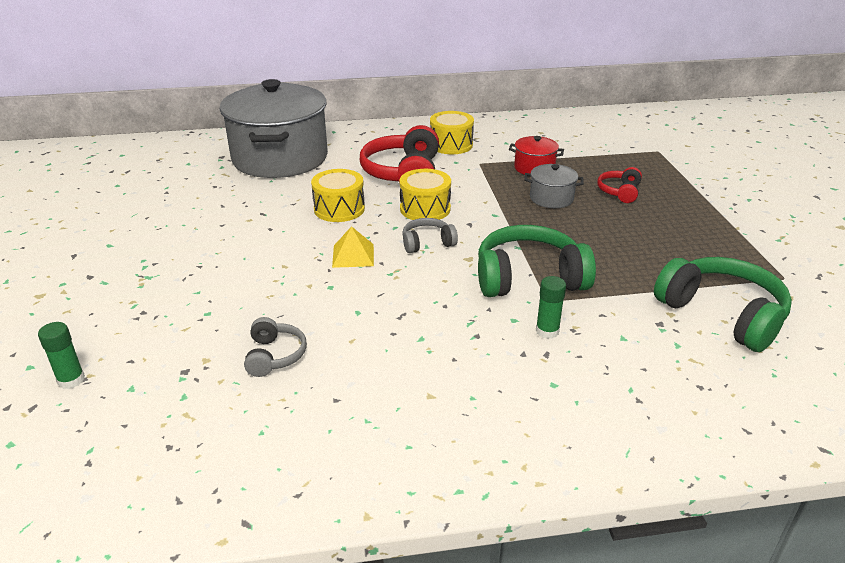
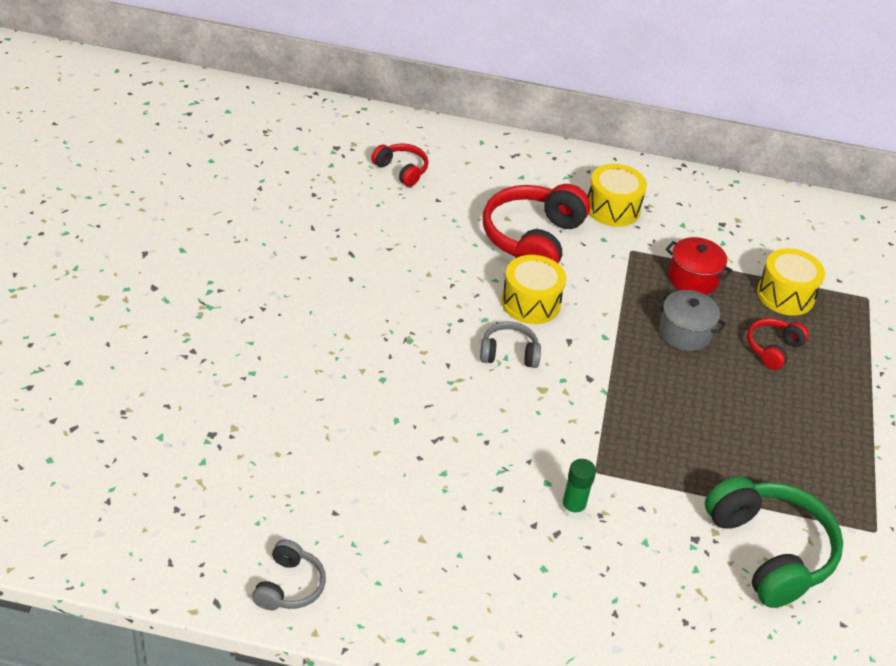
camera: 15 degrees right, 10 degrees up
(71, 380) = (111, 409): green glue stick -> none
(274, 356) = (297, 445): grey headphones -> grey headphones (289, 586)
(280, 158) = (401, 170): grey pot -> red headphones
(339, 209) = (436, 273): yellow drum -> yellow drum (785, 295)
(353, 255) = (423, 345): yellow pyramid -> none
(529, 278) = (592, 437): green headphones -> none

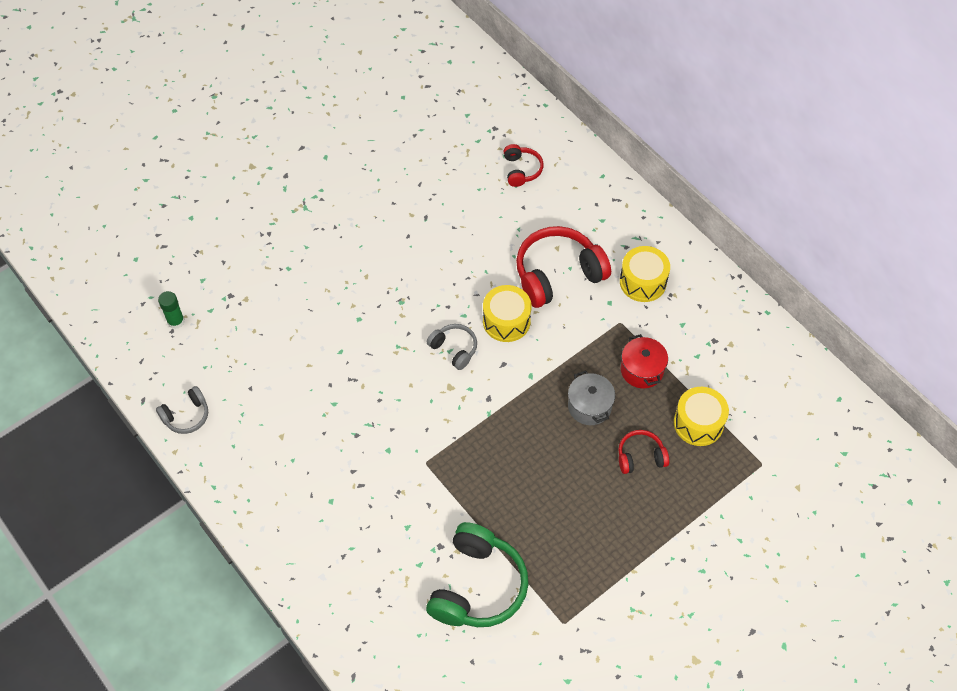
camera: 45 degrees right, 15 degrees up
(573, 508) = (387, 476): green glue stick -> green glue stick (176, 321)

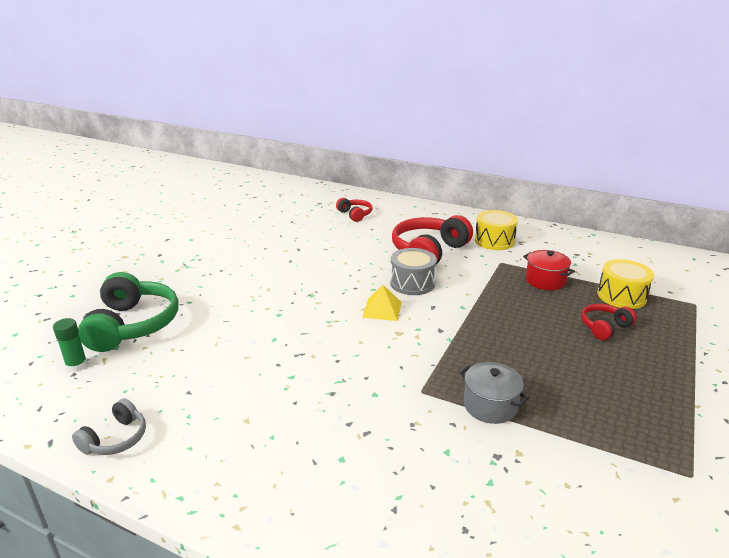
camera: 25 degrees left, 30 degrees down
(454, 349) = (382, 309): grey headphones -> yellow pyramid
(477, 586) = (571, 478): green headphones -> green headphones (132, 325)
(506, 321) = (412, 283): yellow drum -> grey drum
(589, 406) = (529, 310): grey pot -> grey pot (490, 405)

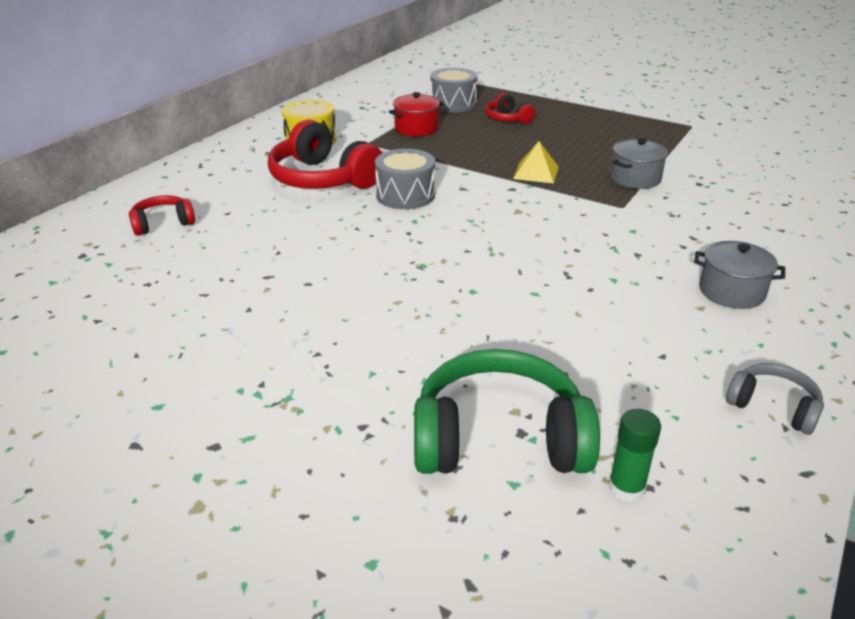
camera: 85 degrees left, 5 degrees up
(268, 443) = (731, 292): none -> grey pot
(382, 309) = (466, 217): yellow pyramid -> yellow pyramid (536, 172)
(621, 296) = (453, 104): yellow drum -> grey drum

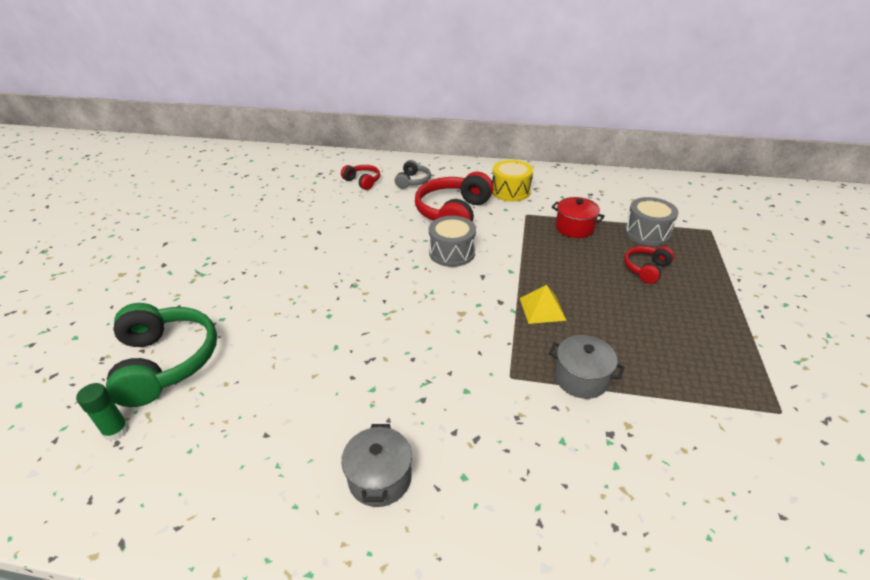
camera: 70 degrees right, 5 degrees up
(773, 407) = (202, 517): grey headphones -> grey headphones (413, 181)

